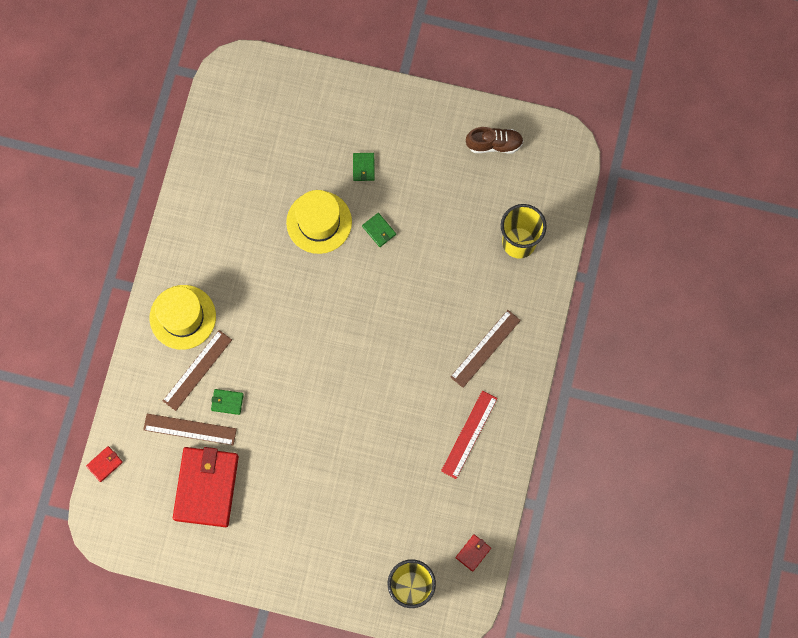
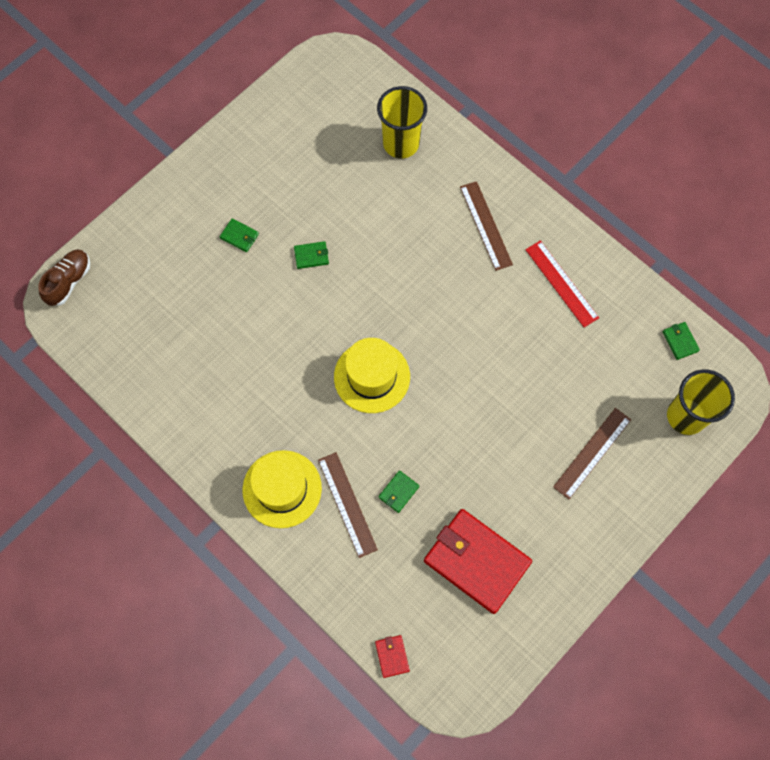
camera: 60 degrees left, 5 degrees down
(190, 429) = (405, 545): brown ruler -> brown ruler (592, 453)
(319, 222) = (267, 305): yellow hat -> yellow hat (372, 377)
(473, 553) = (680, 341): red wallet -> green wallet
(494, 144) = (293, 114): brown shoe -> brown shoe (69, 281)

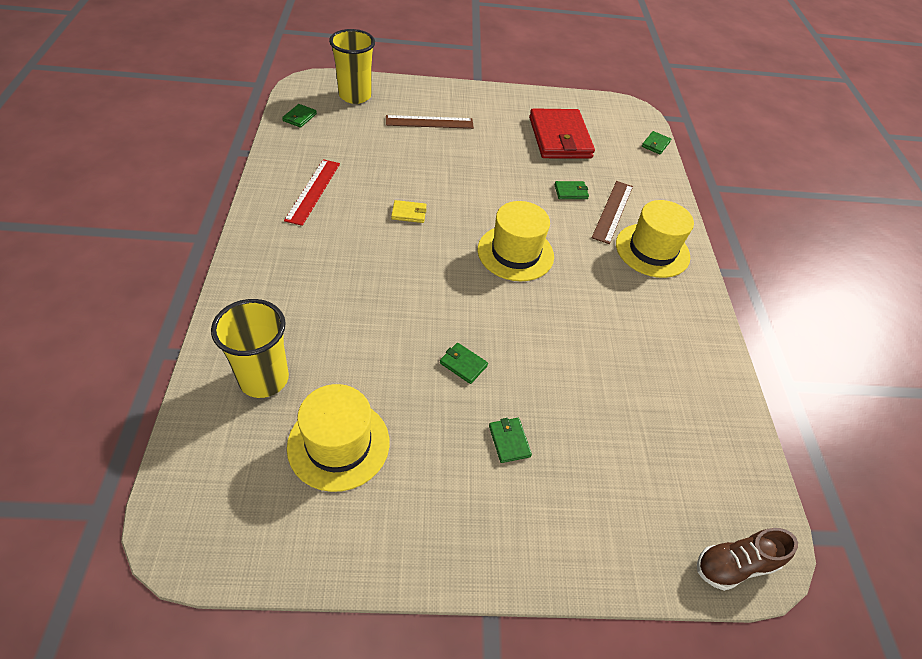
camera: 140 degrees left, 20 degrees down
(321, 152) = (338, 444): none -> yellow hat
(392, 656) = (655, 144): red wallet -> green wallet
(479, 334) = (409, 213): none -> yellow wallet
(485, 225) = (302, 261): brown ruler -> none

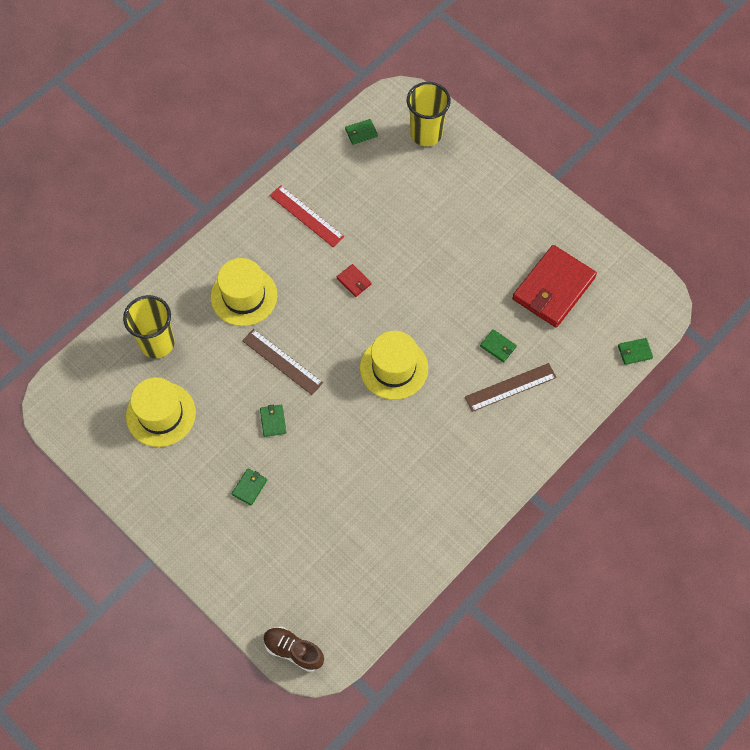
camera: 50 degrees right, 15 degrees up
(313, 191) = (306, 216): red ruler -> red ruler turned 75 degrees clockwise
(409, 213) = (354, 281): yellow wallet -> red wallet
(429, 122) = (459, 201): brown ruler -> brown ruler (282, 361)
(652, 250) = (499, 441): yellow hat -> yellow hat (244, 296)

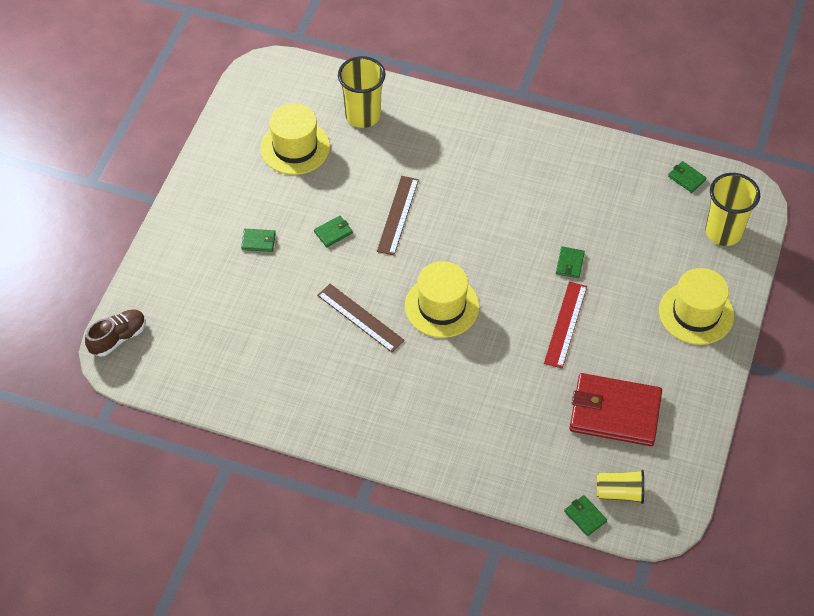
camera: 65 degrees right, 10 degrees down
(244, 296) = (448, 158): yellow hat -> yellow hat (696, 313)
(293, 650) = (118, 338): brown shoe -> brown shoe turned 45 degrees clockwise
(306, 216) = (563, 172): red ruler -> red ruler (565, 324)
(354, 281) = (516, 237): red wallet -> none
(498, 346) = (517, 386): green wallet -> green wallet (569, 263)
(510, 387) = (477, 414): brown ruler -> brown ruler (360, 318)
(625, 318) = (619, 493): none -> yellow cup

